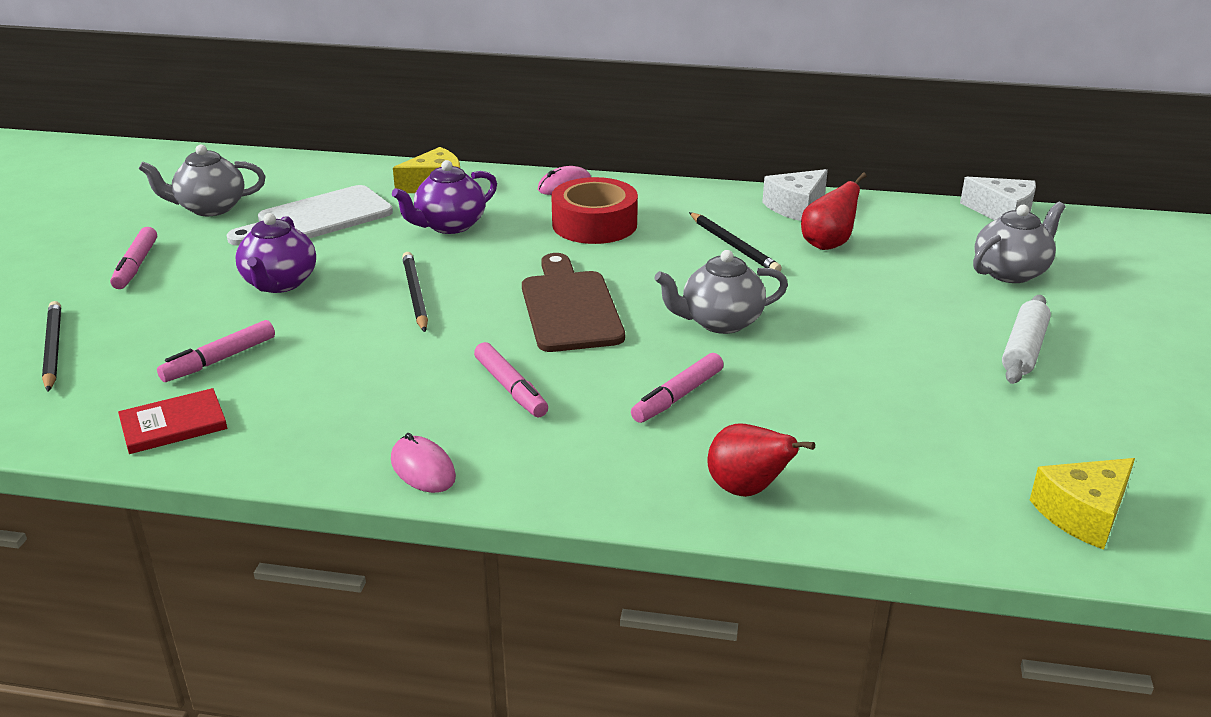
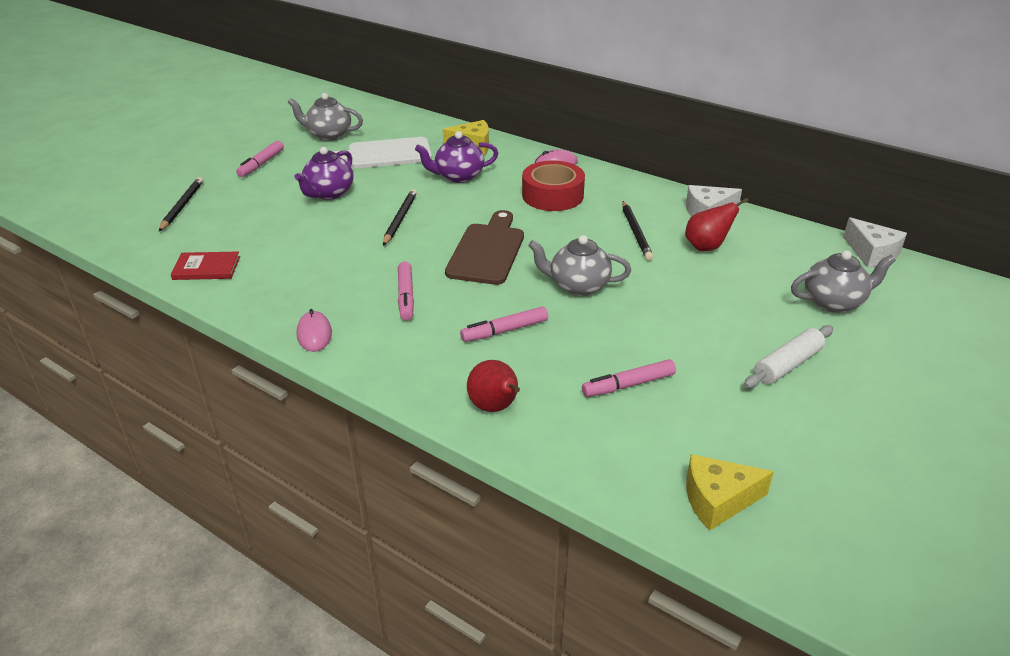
camera: 25 degrees right, 5 degrees up
(220, 360) = (260, 234): pink marker -> pink marker (629, 385)

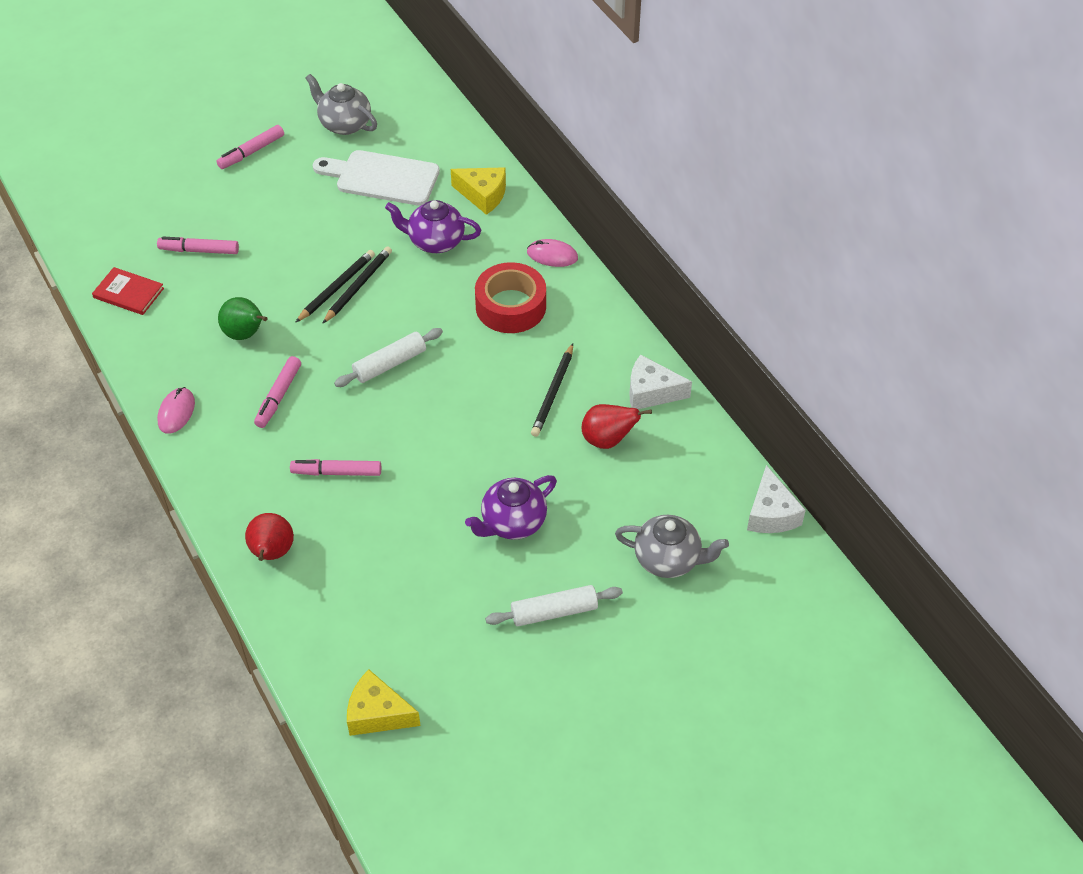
camera: 25 degrees right, 15 degrees up
(182, 206) = (147, 194): black pencil -> black pencil (358, 286)
(329, 193) = (291, 223): purple teapot -> purple teapot (512, 522)
(341, 266) = (245, 334): none -> green pear
(487, 251) = (390, 364): brown cutting board -> white rolling pin
(578, 286) = (441, 443): grey teapot -> none
(629, 385) = (397, 575): pink marker -> pink marker (199, 250)

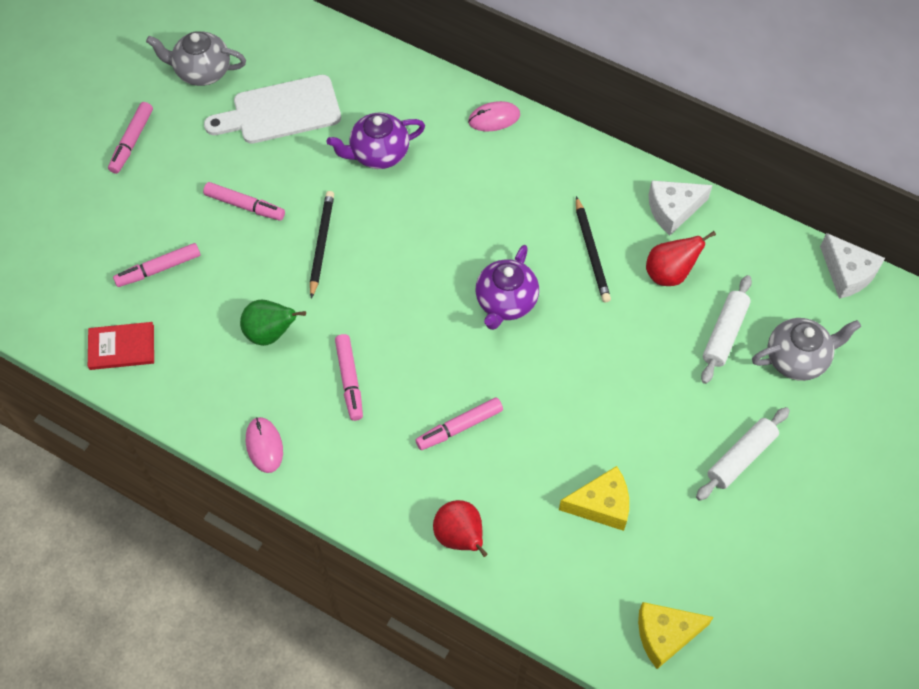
camera: 30 degrees left, 10 degrees up
(300, 234) = (244, 205): none -> pink marker
(358, 286) = (341, 233): black pencil -> none
(390, 364) = (428, 296): white rolling pin -> white rolling pin (724, 333)
(483, 195) = (388, 87): yellow cheese -> yellow cheese (601, 505)
(510, 306) = (494, 186): red tape -> none
(512, 522) = (647, 393): purple teapot -> purple teapot (505, 302)

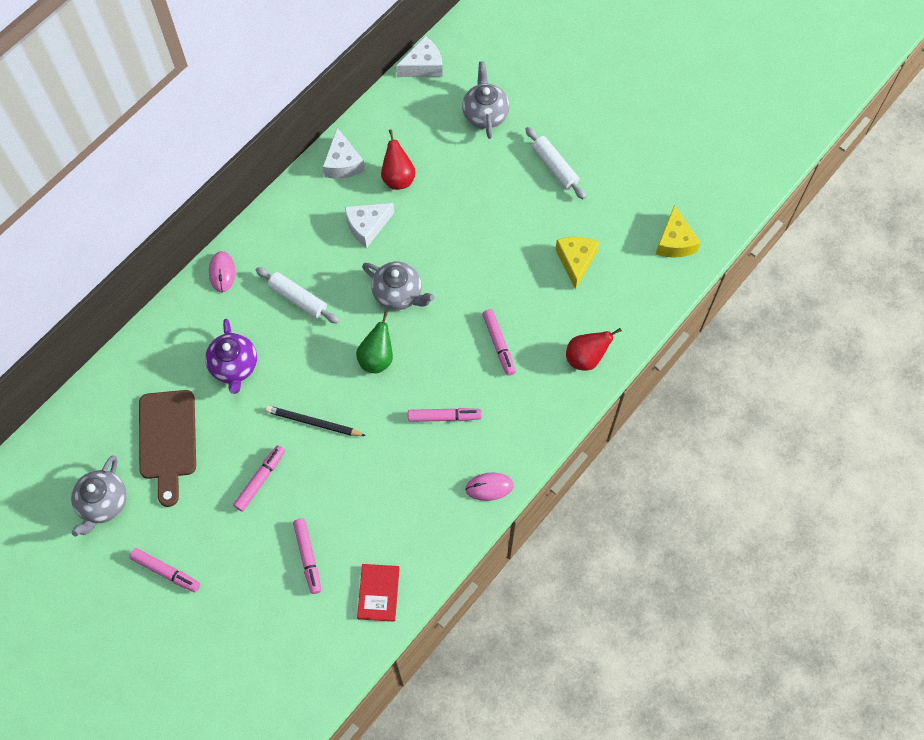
camera: 80 degrees left, 5 degrees up
(270, 333) = (390, 472): green pear -> green pear (377, 358)
(280, 111) = (168, 440): white cutting board -> brown cutting board
(505, 302) = (398, 294): purple teapot -> grey teapot
(591, 252) = (367, 226): black pencil -> white cheese
(724, 333) = (456, 154): white rolling pin -> white rolling pin (298, 299)

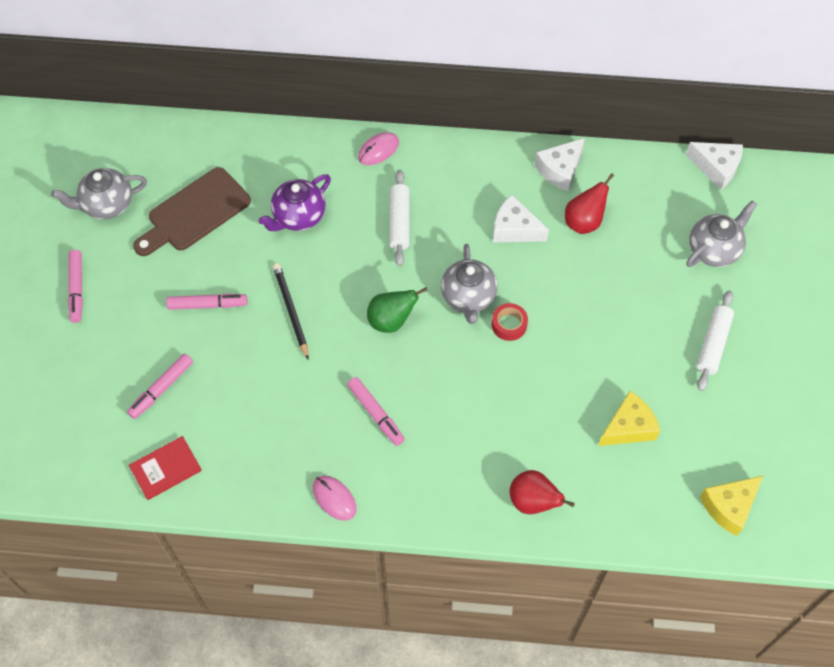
camera: 55 degrees right, 5 degrees down
(441, 282) = (509, 325): none -> red tape
(498, 344) = (485, 414): pink marker -> none

